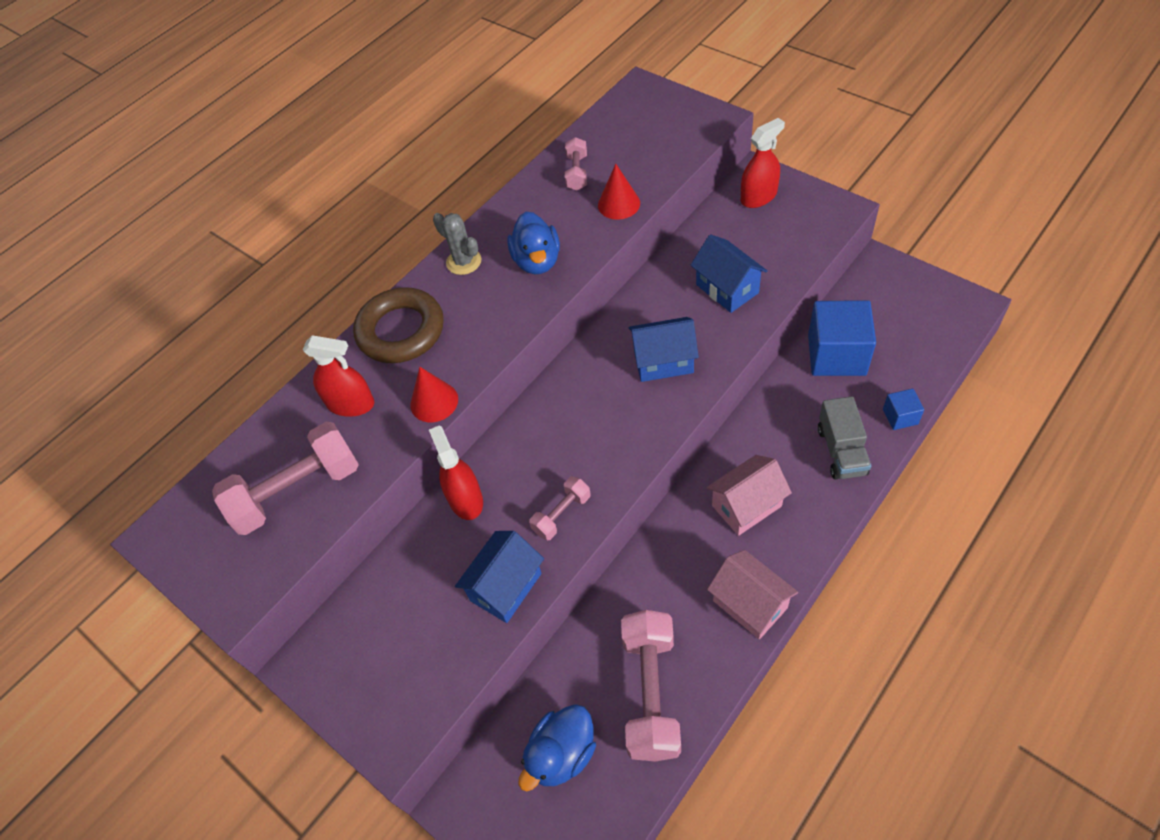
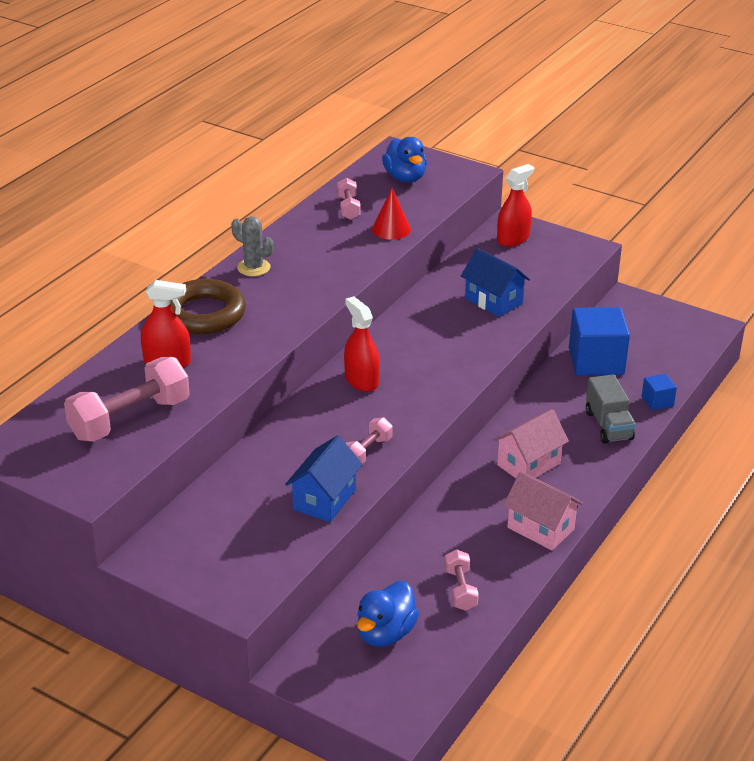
camera: 15 degrees left, 20 degrees down
(434, 402) = (246, 359): red cone -> none
(465, 499) = (275, 445): red spray bottle -> red spray bottle (361, 380)
(537, 261) = (323, 267): blue duck -> blue duck (405, 178)
(651, 693) = (460, 589): pink dumbbell -> pink dumbbell, size x0.52
(663, 361) = (443, 350): blue house -> none

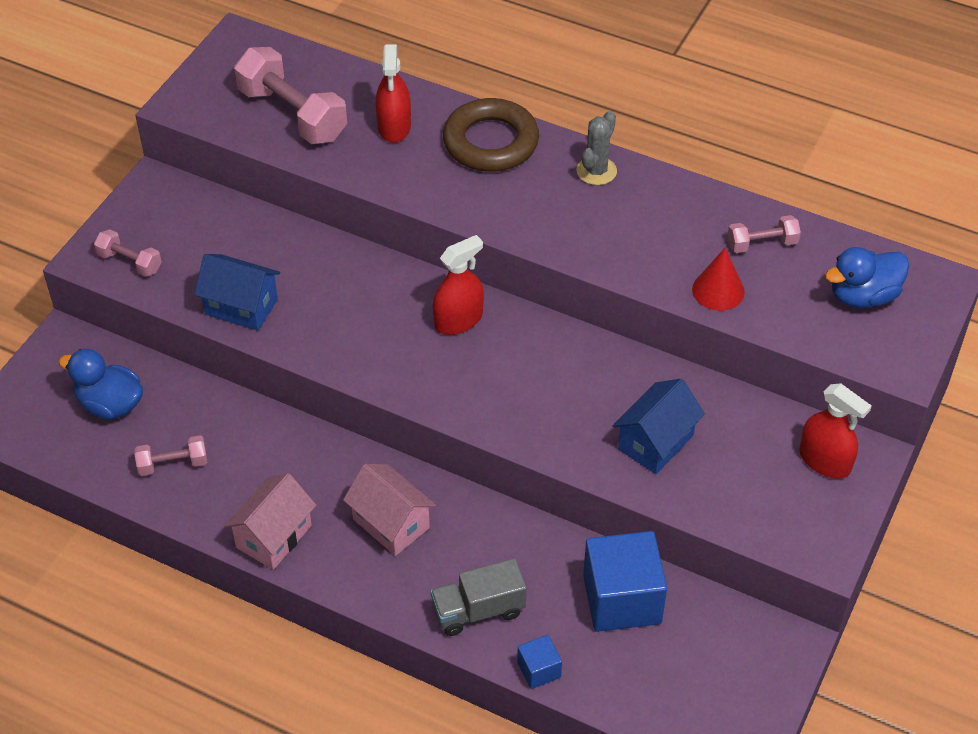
camera: 85 degrees right, 15 degrees up
(367, 451) = (324, 335): pink dumbbell -> pink dumbbell (130, 262)

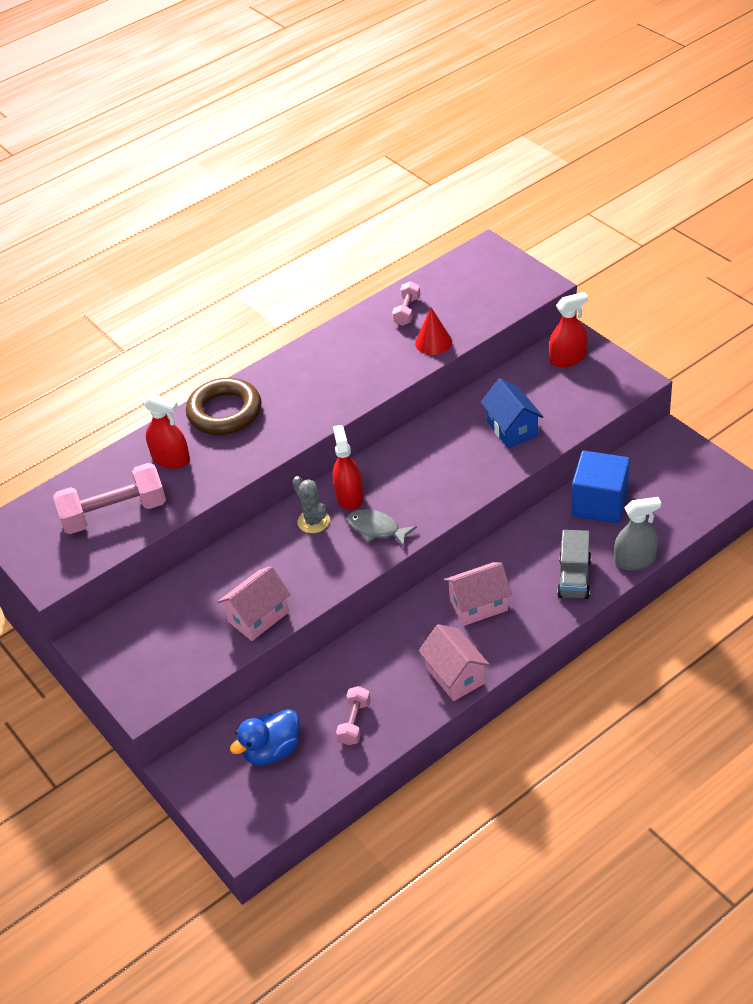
camera: 60 degrees left, 5 degrees down
(130, 262) = (165, 677): pink dumbbell -> none
(241, 307) = (258, 617): blue house -> pink house
(418, 364) = (376, 529): none -> grey fish
(539, 670) = (635, 560): blue cube -> grey spray bottle
(596, 171) = (290, 367): grey cactus -> grey cactus (313, 521)
(863, 296) = (477, 282): blue duck -> none

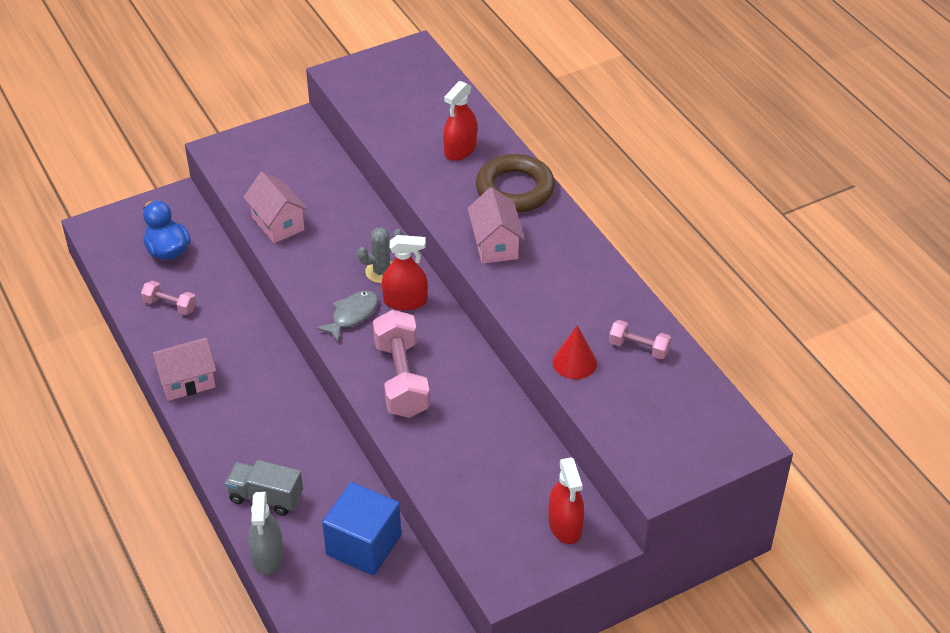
camera: 95 degrees right, 0 degrees up
(114, 513) = (402, 112): pink dumbbell -> pink dumbbell (401, 378)
(478, 605) = (264, 413): pink house -> pink house (495, 244)
(512, 429) = (458, 448): blue house -> none

